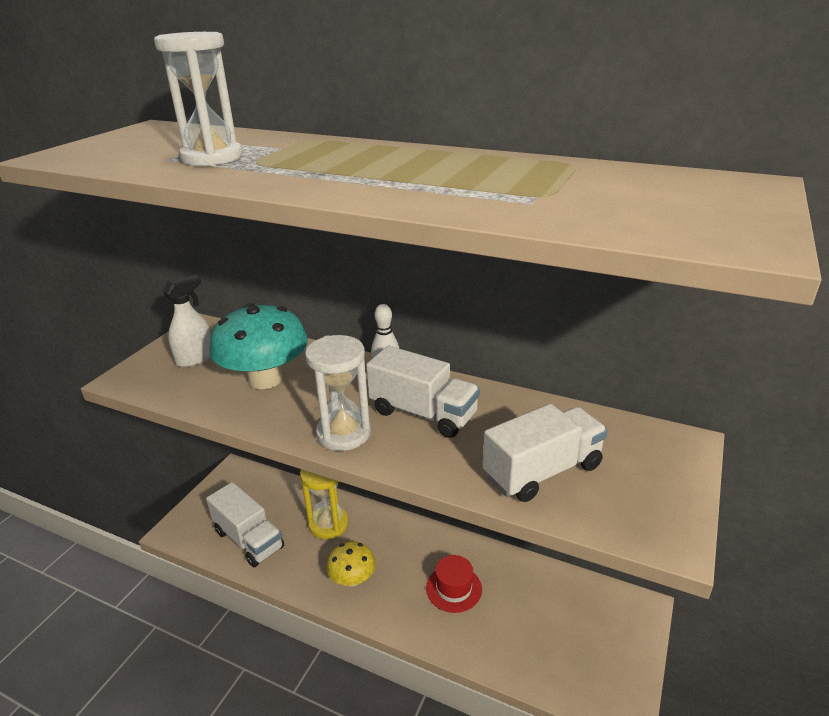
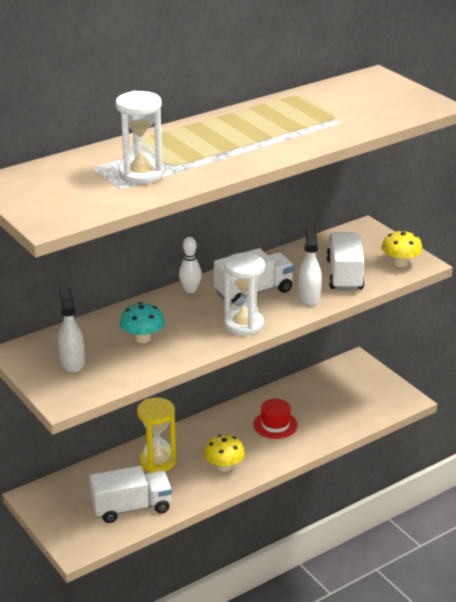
camera: 60 degrees left, 0 degrees up
(265, 379) = (142, 338): turquoise mushroom -> turquoise mushroom, size x0.57
(454, 461) = (309, 297): none -> white spray bottle
(641, 515) = (400, 263): none -> yellow mushroom

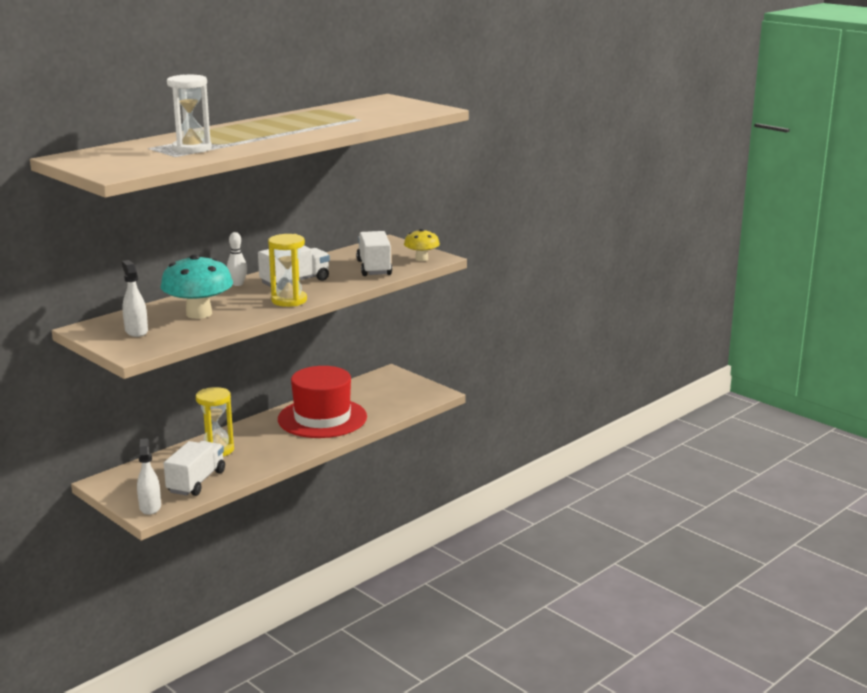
camera: 10 degrees left, 10 degrees down
(131, 508) = (196, 482): white truck -> white truck turned 45 degrees counterclockwise
(142, 338) = (199, 314): turquoise mushroom -> turquoise mushroom, size x1.76
(224, 466) = (279, 448): yellow mushroom -> none
(243, 325) = (289, 300): white hourglass -> yellow hourglass
(275, 425) = (322, 418): red hat -> red hat, size x2.21
(309, 297) = (344, 282): white spray bottle -> white spray bottle (150, 507)

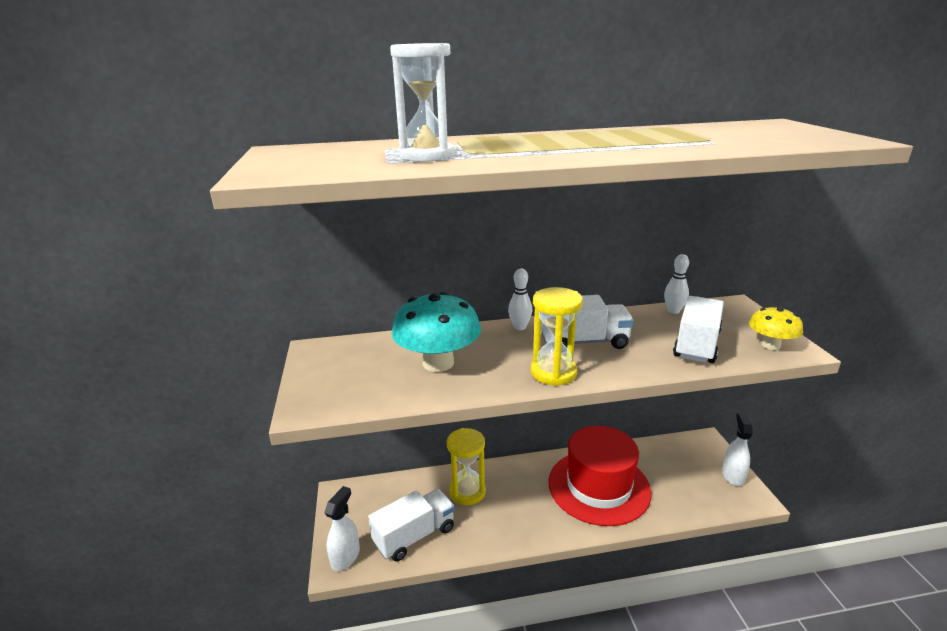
camera: 35 degrees right, 5 degrees up
(136, 331) = (351, 371): white spray bottle -> white spray bottle (732, 475)
(345, 253) = (673, 311): none -> white bowling pin

